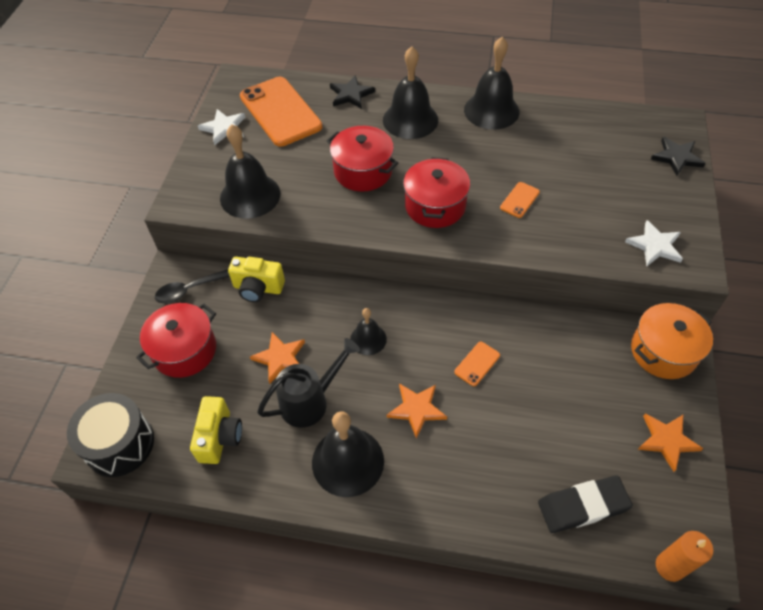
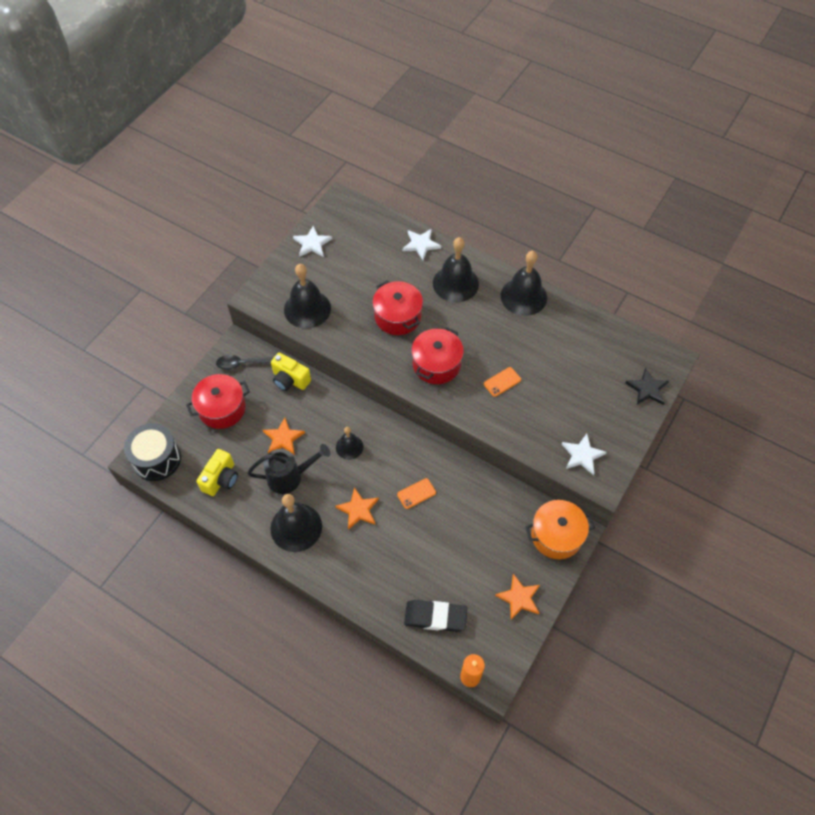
camera: 20 degrees right, 5 degrees up
(280, 112) = (360, 242): orange phone -> none
(351, 94) = (421, 244): black star -> white star

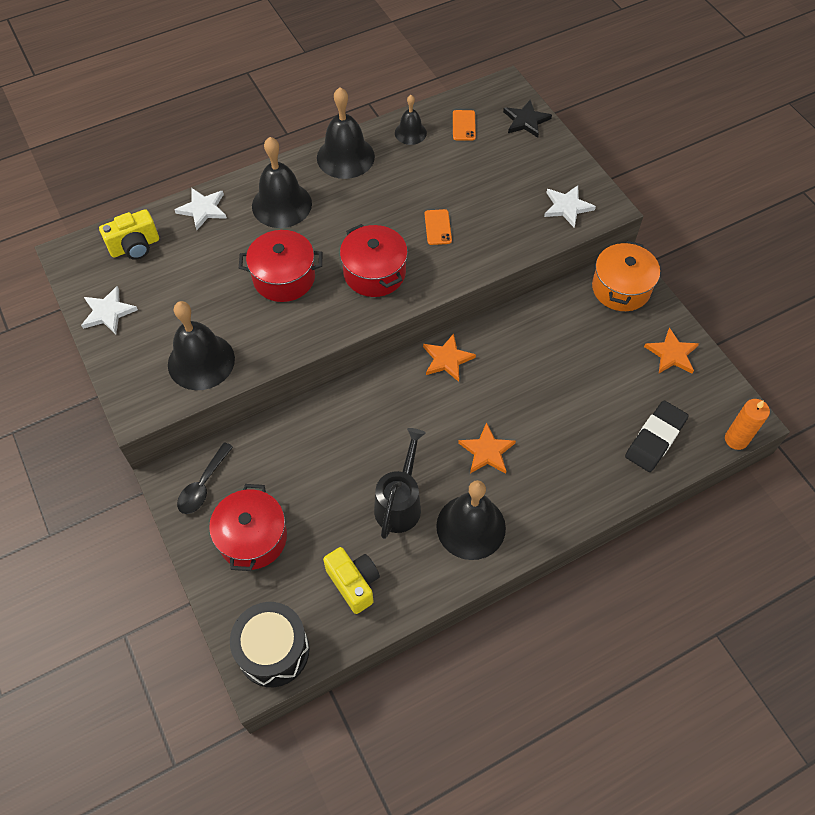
camera: 60 degrees left, 0 degrees up
(283, 438) = (343, 487): orange star -> orange star (447, 359)
(290, 380) = (266, 442): yellow camera -> yellow camera (135, 247)
(349, 447) = (400, 422): black bell -> black bell (410, 133)
(416, 493) = (501, 385): orange phone -> orange phone (464, 125)

